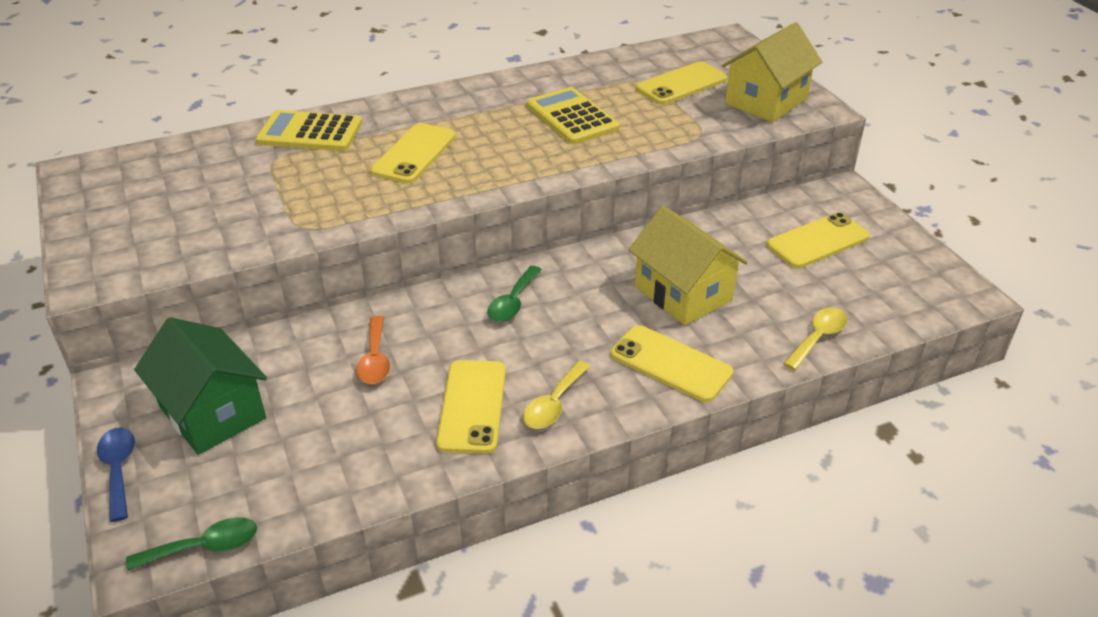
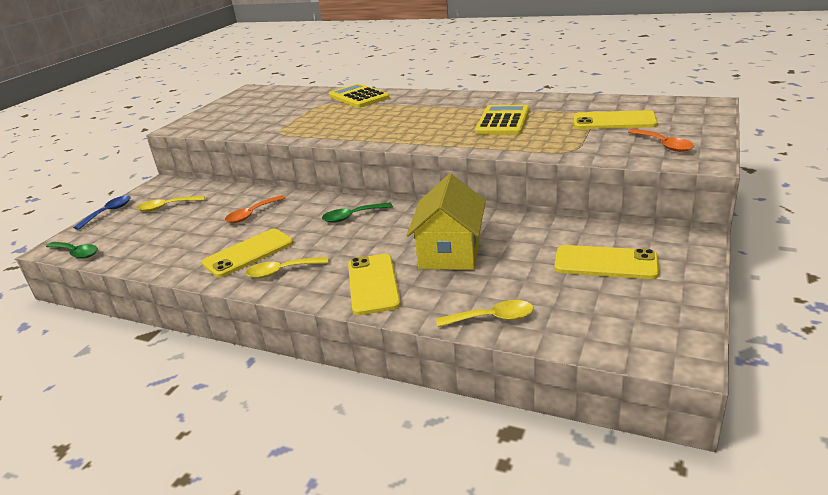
camera: 50 degrees right, 10 degrees down
(212, 412) = (167, 207): green house -> yellow spoon
(414, 154) = (385, 117): yellow phone -> none
(766, 101) = (663, 145): yellow house -> orange spoon

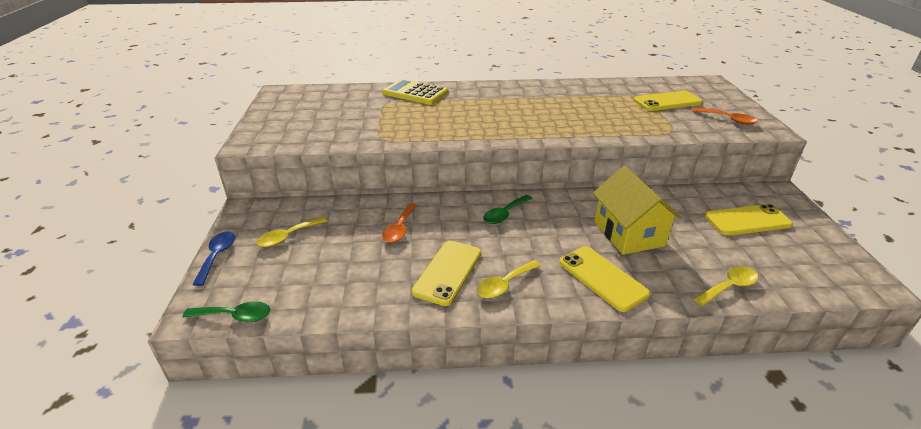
camera: 30 degrees left, 5 degrees up
(503, 121) = (583, 108): yellow calculator -> none

